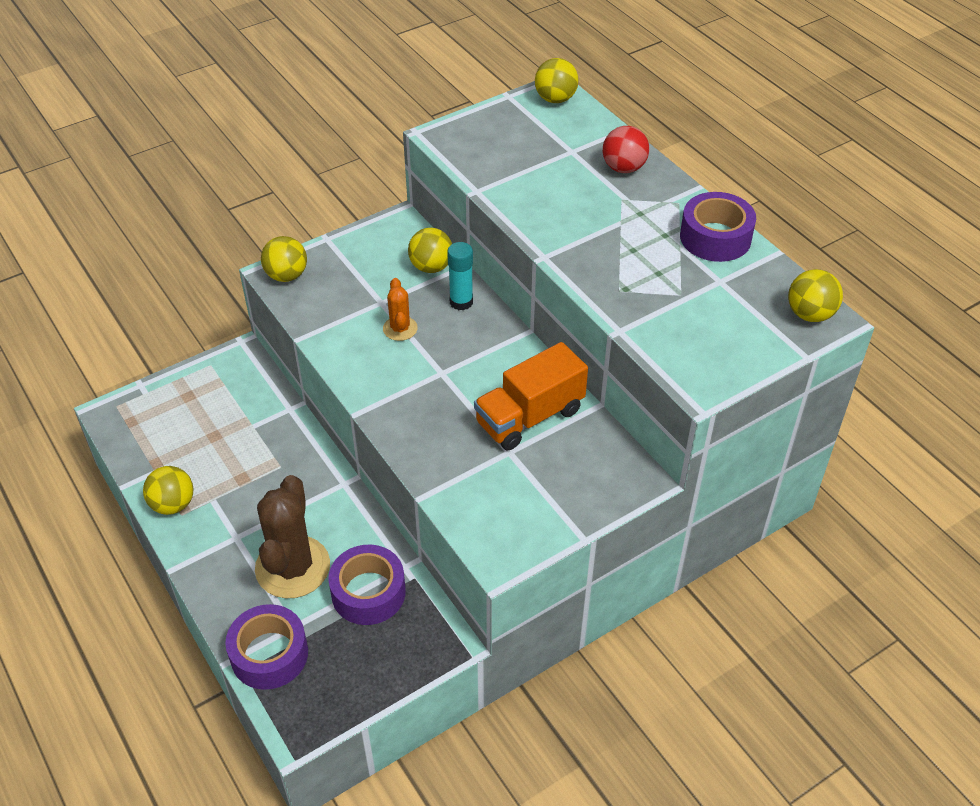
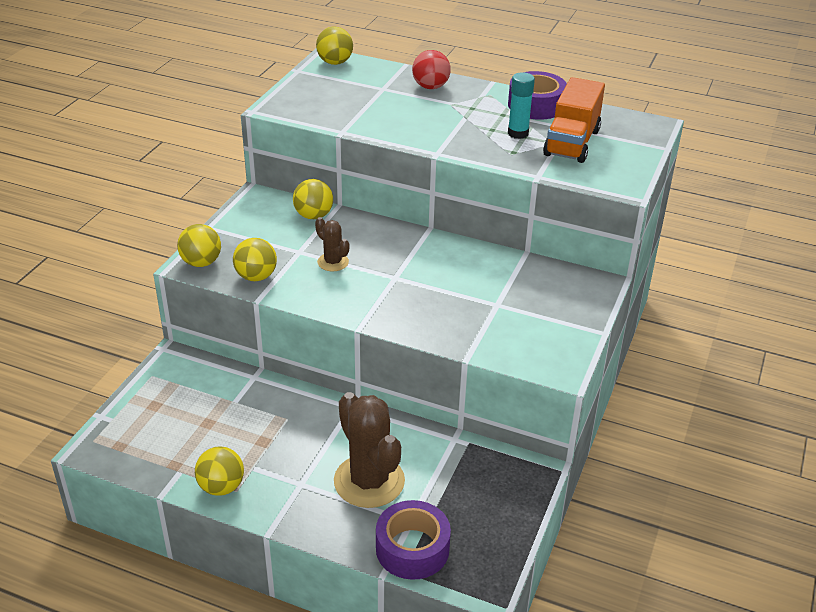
camera: 35 degrees left, 10 degrees down
(368, 592) = (445, 468): purple tape -> none
(400, 328) = (333, 262): orange cactus -> brown cactus
(461, 302) = (361, 229): turquoise glue stick -> turquoise glue stick (518, 133)
(529, 416) = (487, 278): orange truck -> orange truck (572, 143)
(810, 314) = (641, 126): yellow ball -> yellow ball (256, 277)

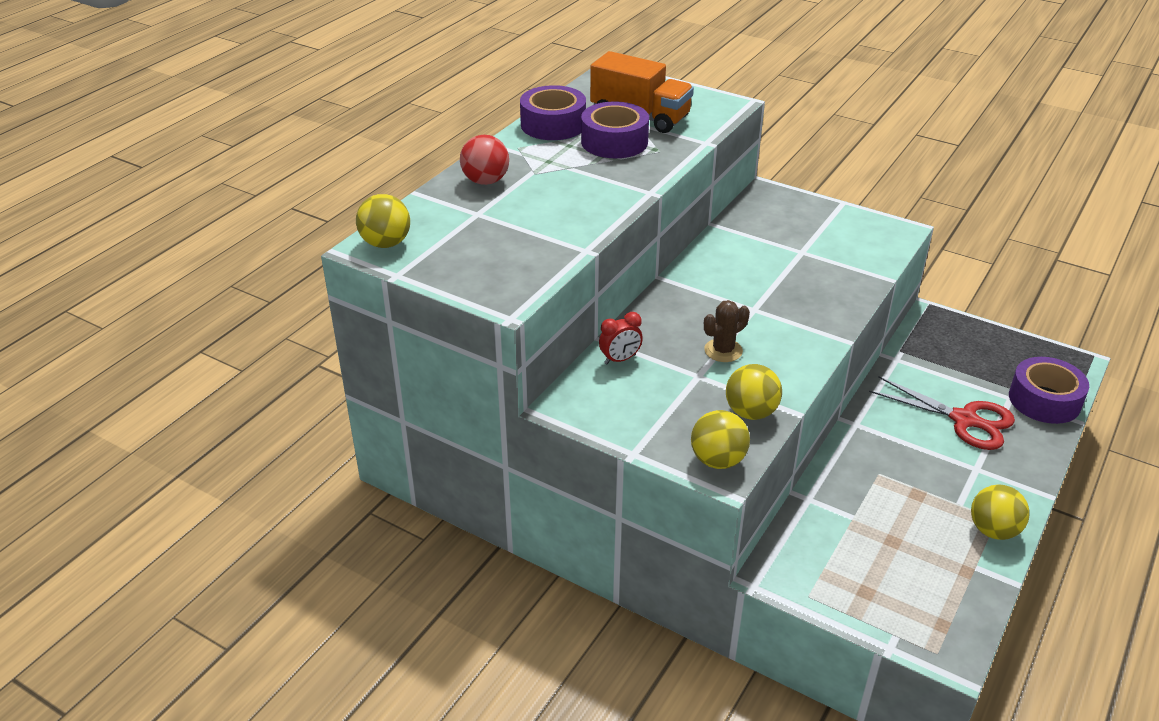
camera: 80 degrees left, 0 degrees up
(313, 216) = (620, 359): yellow ball -> red clock
(369, 481) = (964, 420): brown cactus -> red scissors
(518, 133) = (614, 142): turquoise glue stick -> purple tape

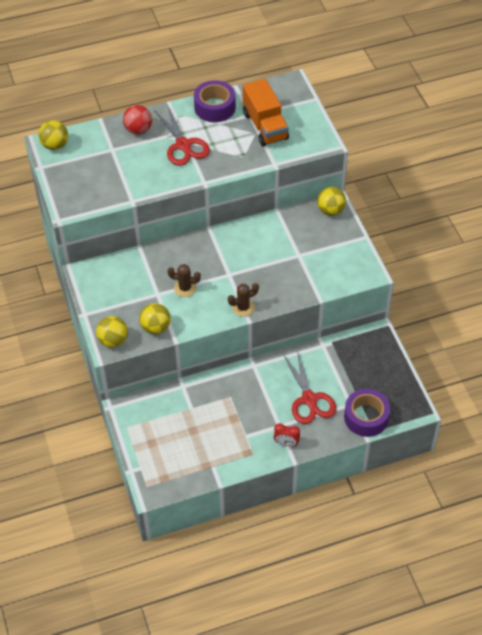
camera: 40 degrees right, 15 degrees up
(567, 171) = (183, 145): none -> red scissors
(614, 142) = (229, 137): purple tape -> none
(620, 359) = (134, 263): red clock -> red clock (286, 443)
(821, 332) = (243, 307): none -> brown cactus
(993, 530) = (244, 458): yellow ball -> yellow ball (330, 210)

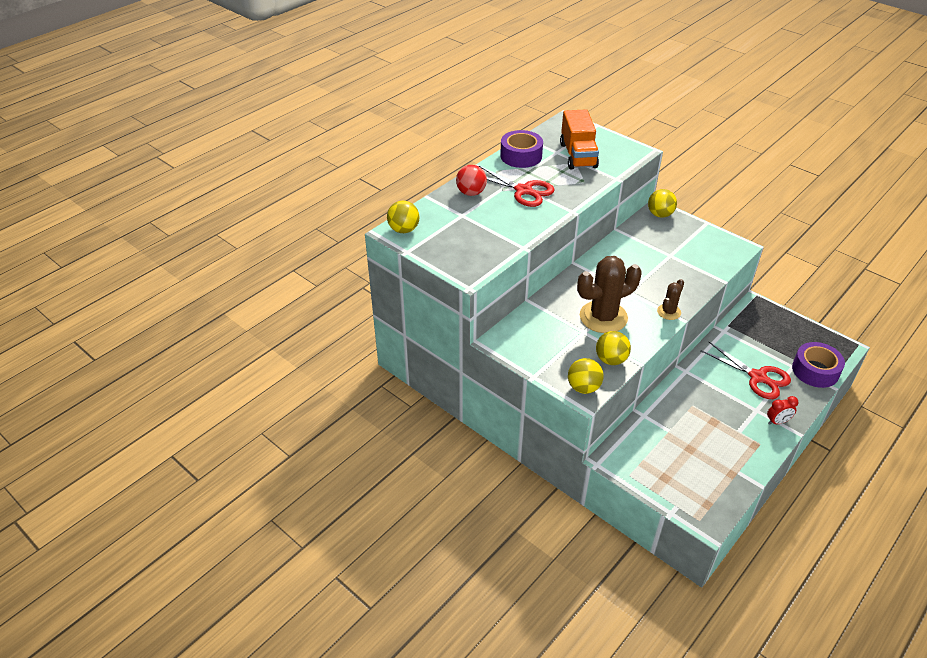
camera: 30 degrees left, 10 degrees down
(185, 288) = (603, 317): brown cactus -> brown cactus, size x2.01
(265, 126) = (578, 155): orange truck -> orange truck turned 45 degrees clockwise

